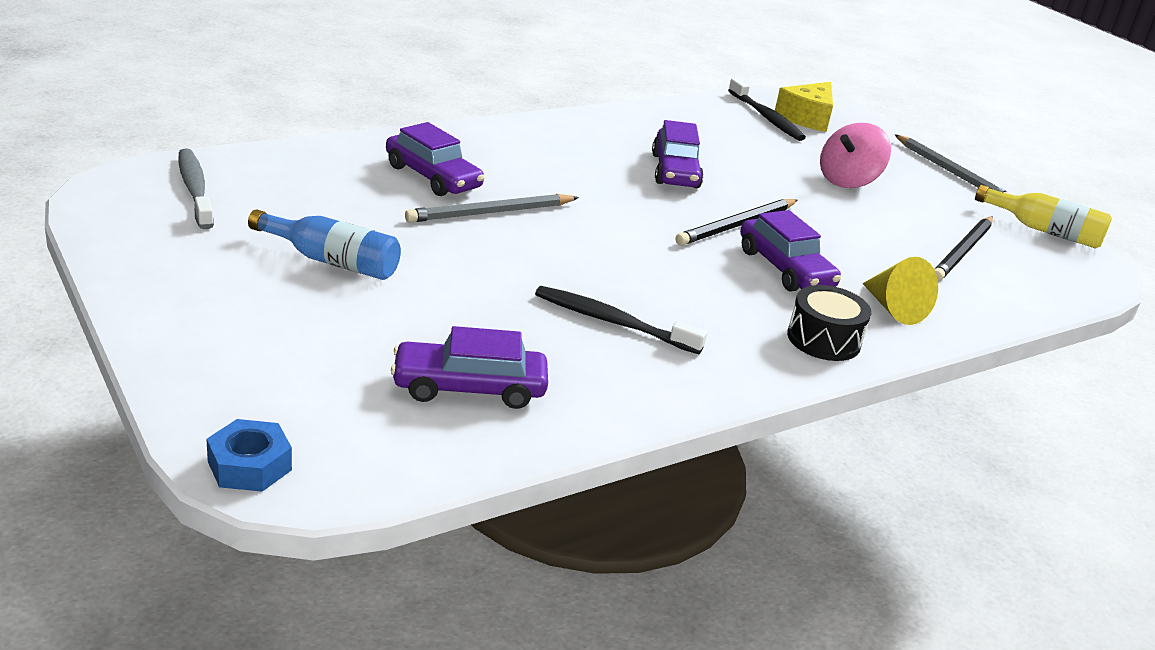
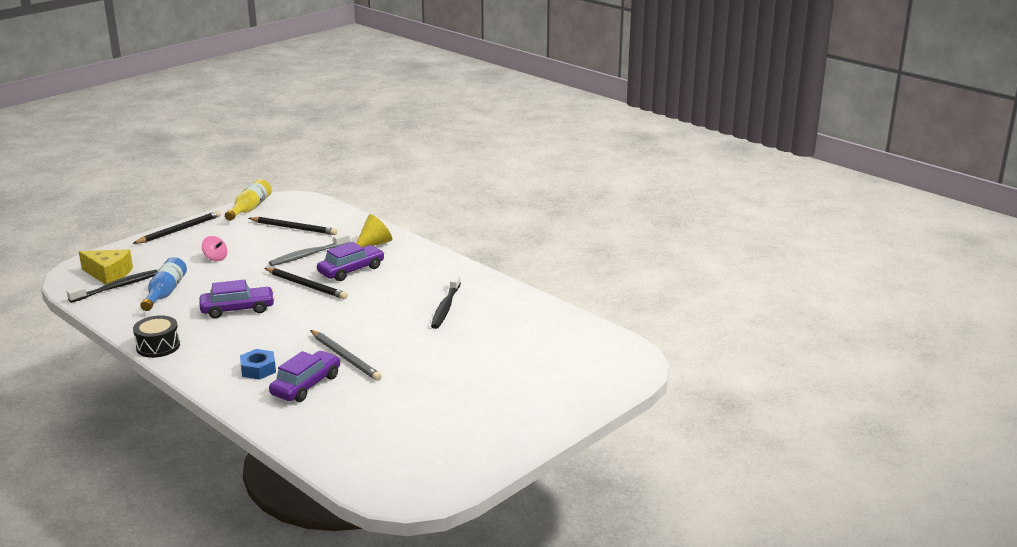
camera: 100 degrees left, 5 degrees down
(195, 189) = (389, 463): grey toothbrush -> grey toothbrush (308, 255)
(249, 465) = (635, 368): blue nut -> blue nut (258, 369)
(331, 261) = (446, 392): blue bottle -> blue bottle (165, 293)
(469, 388) = (534, 332): purple car -> none
(823, 339) = (419, 258): black drum -> black drum (158, 346)
(848, 181) = (215, 258): pink spinning top -> pink spinning top, size x0.60
(951, 172) = (179, 230): grey pencil -> black pencil

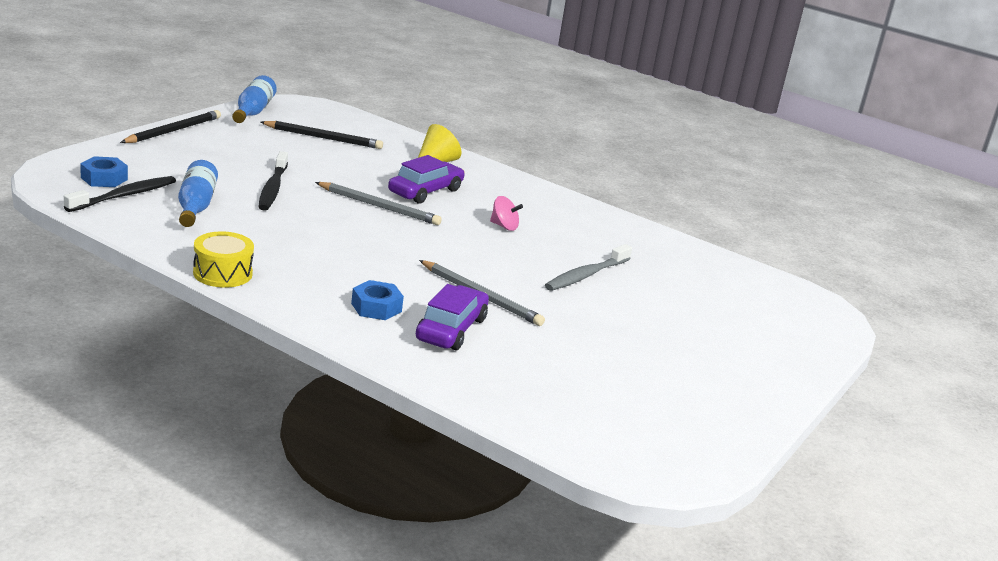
camera: 15 degrees left, 0 degrees up
(108, 274) = (104, 178): yellow cheese -> blue nut
(158, 346) = (222, 273): black drum -> yellow drum
(215, 258) = (241, 167): pink spinning top -> pink spinning top (504, 226)
(237, 309) = (305, 231): purple car -> none
(250, 208) = (253, 111): yellow bottle -> blue bottle
(306, 285) = (379, 206): black pencil -> grey pencil
(308, 255) = (360, 170): grey toothbrush -> grey toothbrush (586, 275)
(446, 307) = (568, 240): black toothbrush -> black toothbrush (273, 188)

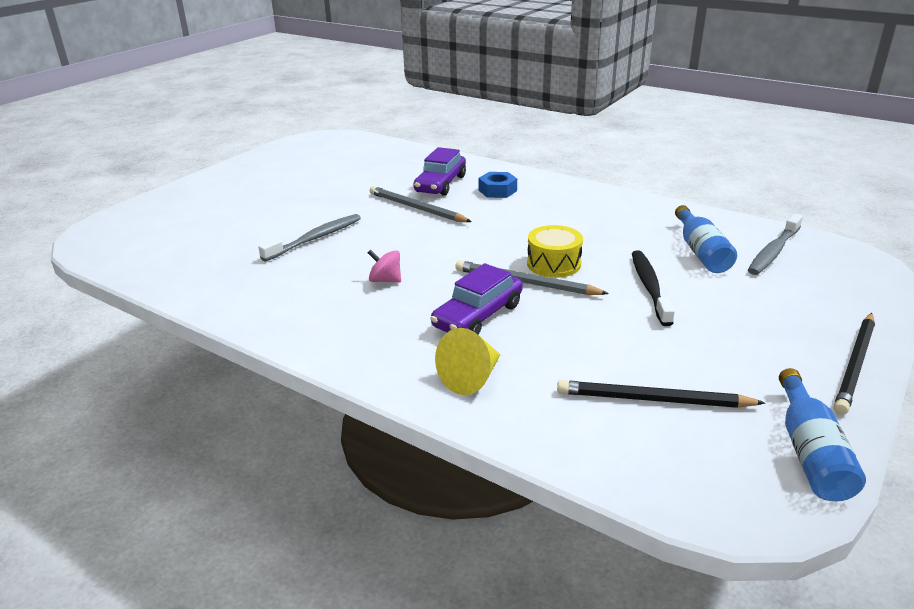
camera: 175 degrees left, 5 degrees up
(104, 178) = (818, 268): blue nut -> none
(124, 196) = (773, 251): black toothbrush -> grey toothbrush
(222, 273) = (622, 198): yellow drum -> yellow drum (553, 264)

